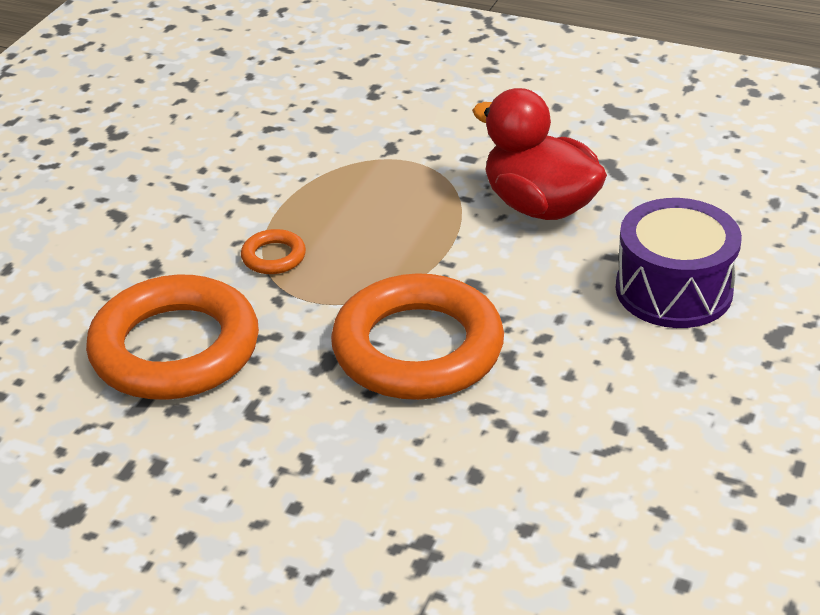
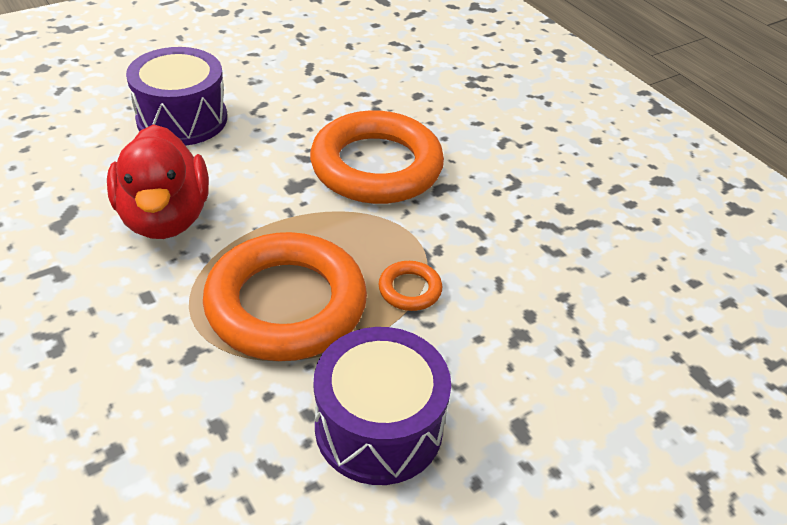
camera: 150 degrees left, 5 degrees up
(175, 348) = (541, 251): orange ring -> orange ring (286, 304)
(220, 172) = (378, 427): none -> purple drum

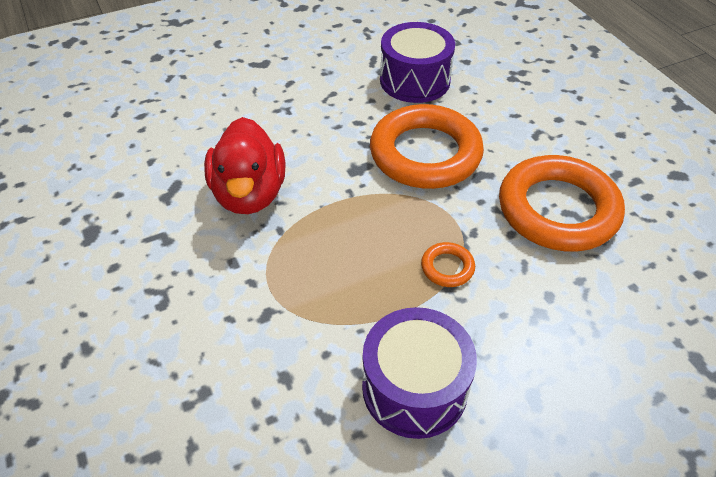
camera: 10 degrees right, 5 degrees up
(182, 119) = (266, 106): purple drum -> purple drum (415, 80)
(286, 304) = (344, 275): orange ring -> orange ring (557, 210)

